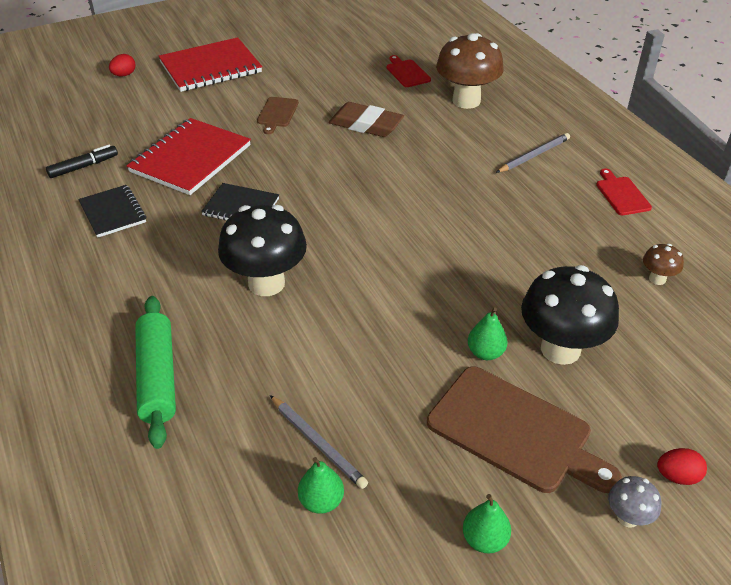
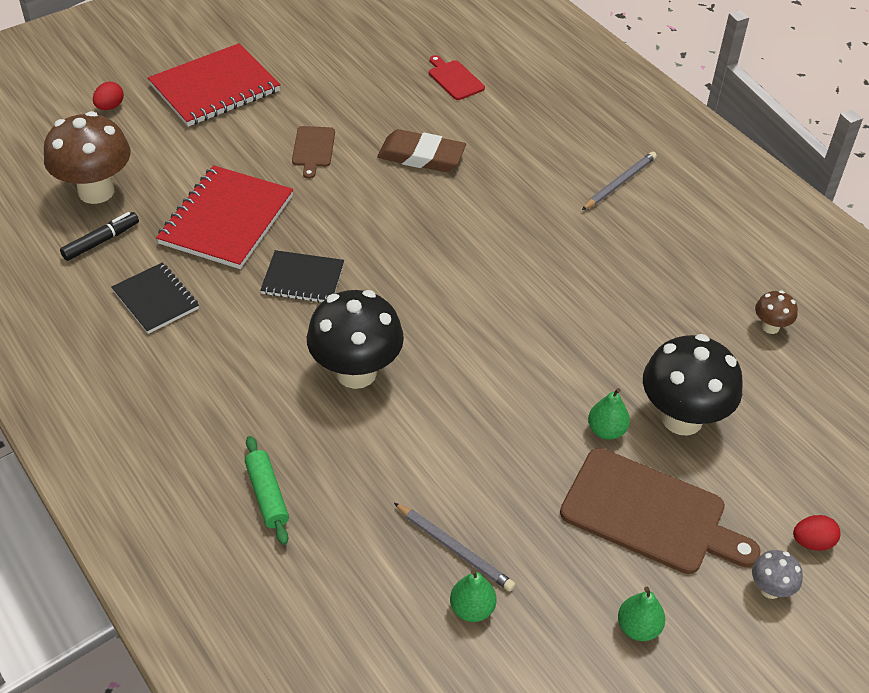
camera: 10 degrees left, 5 degrees up
(157, 377) = (267, 495): green rolling pin -> green rolling pin, size x0.64
(466, 101) = (531, 114): brown mushroom -> brown mushroom (96, 191)
(621, 194) = (721, 226): red cutting board -> none

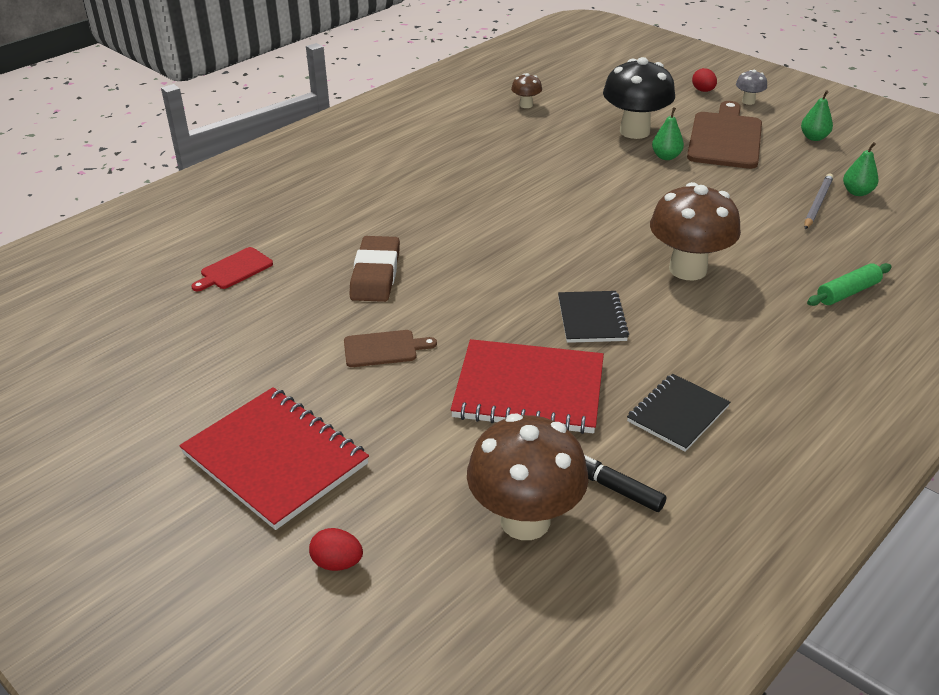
camera: 100 degrees left, 10 degrees down
(356, 372) = (687, 269): black mushroom -> brown mushroom
(619, 183) = (383, 168): grey pencil -> none

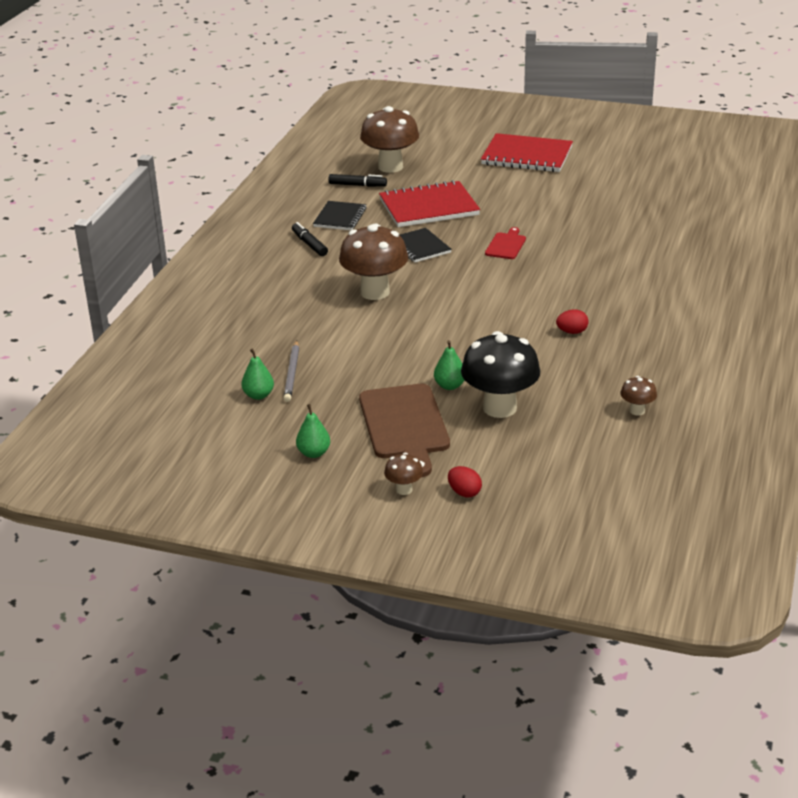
camera: 155 degrees right, 5 degrees down
(234, 270) = (675, 214): red cutting board -> red cutting board (506, 245)
(337, 563) = (459, 139): red egg -> red egg (572, 332)
(375, 274) = (583, 235): brown eraser -> none
(384, 349) = (528, 203): brown cutting board -> none
(745, 373) = (309, 244): none -> black marker
(748, 101) = (404, 489): grey mushroom -> brown mushroom
(847, 292) = (254, 306): green rolling pin -> none

